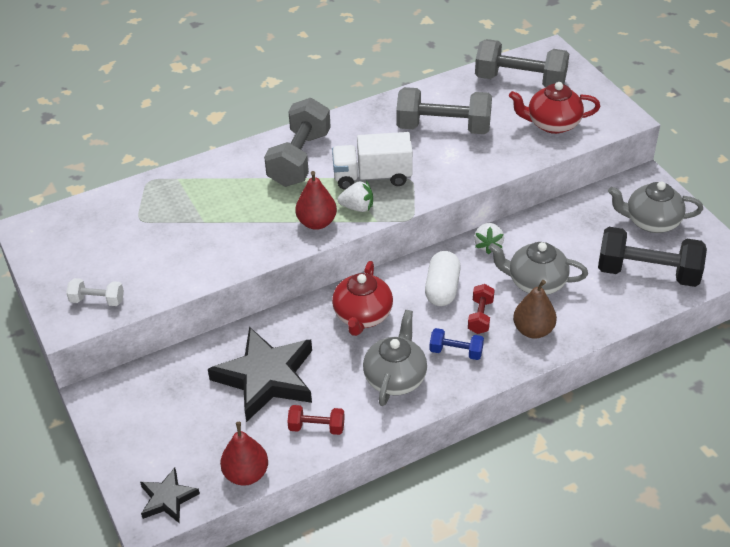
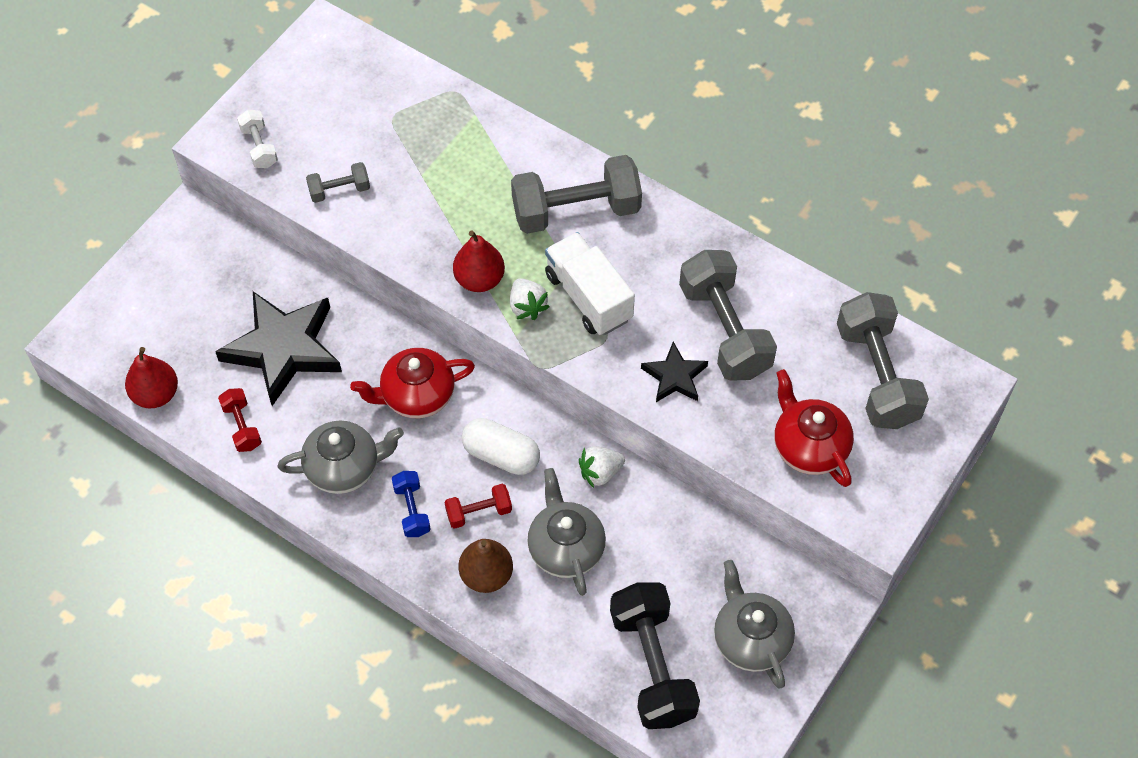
camera: 60 degrees right, 15 degrees up
(168, 498) = (98, 344): black star -> black star (675, 376)
(178, 268) = (339, 190): none -> grey dumbbell
(442, 289) = (501, 455): white capsule -> white capsule turned 45 degrees clockwise

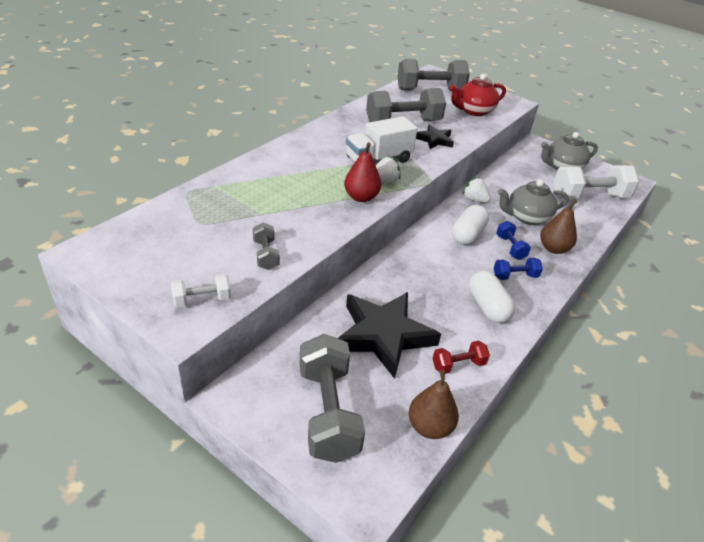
camera: 90 degrees left, 20 degrees down
(156, 394) = (429, 427): red pear -> brown pear
(344, 468) = (487, 307): grey teapot -> white capsule
(416, 395) = (425, 267): red teapot -> none
(479, 512) = (510, 247): red dumbbell -> blue dumbbell
(576, 210) = (310, 156): grey dumbbell -> grey dumbbell (328, 412)
(600, 472) = (474, 200): white strawberry -> white strawberry turned 150 degrees clockwise
(652, 666) = (589, 197): black dumbbell -> white dumbbell

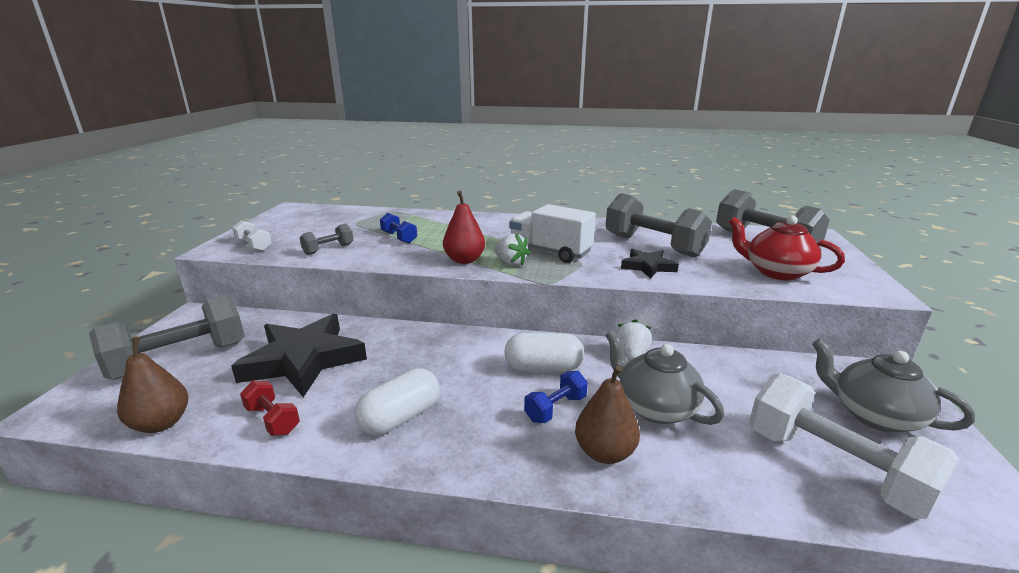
camera: 65 degrees right, 15 degrees down
(515, 276) = (490, 427): blue dumbbell -> blue dumbbell (399, 238)

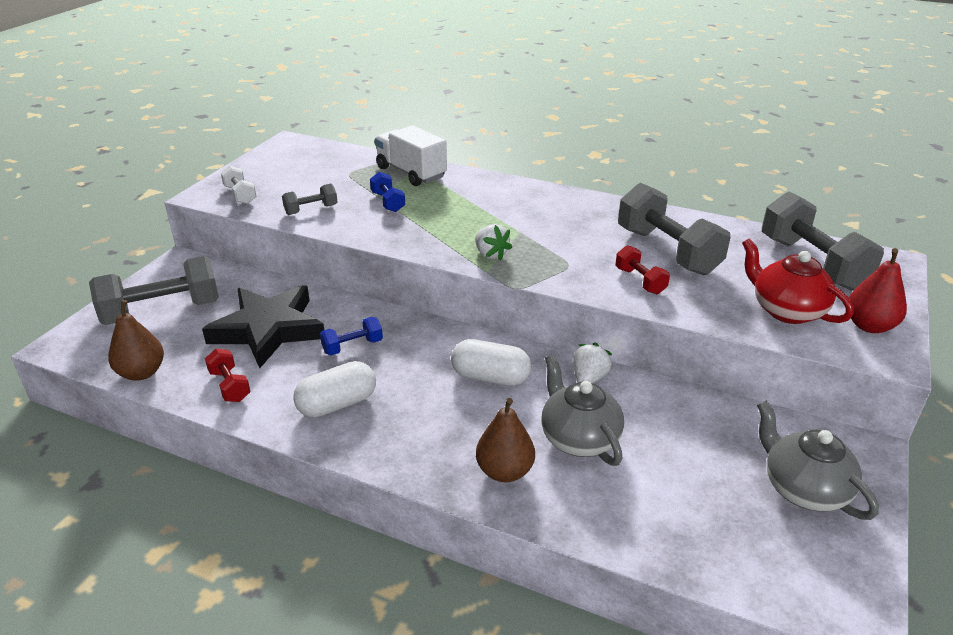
camera: 15 degrees right, 10 degrees up
(464, 260) = (443, 244): red pear -> red pear (869, 326)
(550, 252) = (542, 244): white truck -> white truck (411, 173)
(555, 408) = (481, 421): blue dumbbell -> blue dumbbell (352, 346)
(648, 266) = (640, 281): black star -> red dumbbell
(833, 467) = (715, 528): white dumbbell -> none

